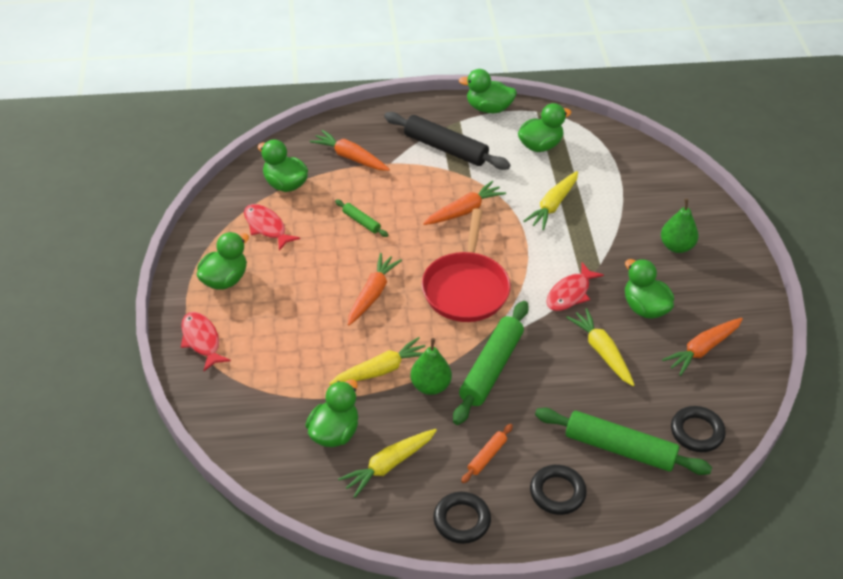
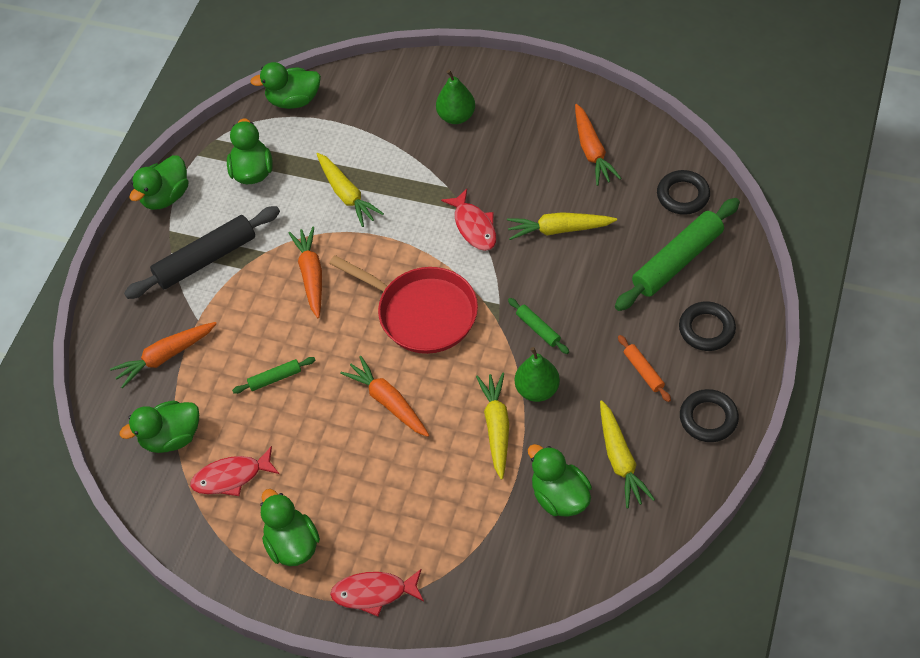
camera: 60 degrees left, 10 degrees up
(491, 368) = (538, 329): green rolling pin -> green rolling pin, size x0.47
(645, 308) = (521, 174): green duck -> green duck (294, 100)

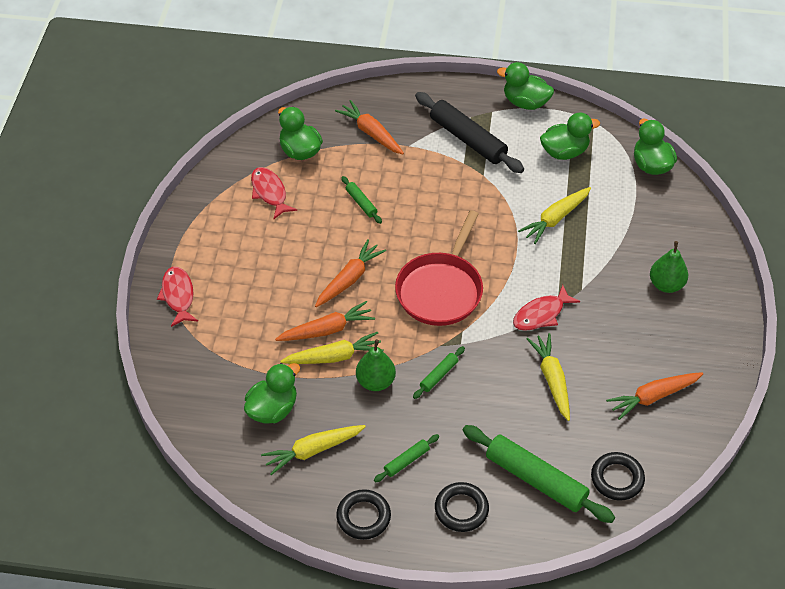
camera: 75 degrees right, 5 degrees down
(292, 544) = (216, 239): green duck -> none
(311, 276) = (465, 209): orange carrot -> orange carrot (326, 330)
(643, 371) = (406, 461): orange rolling pin -> green rolling pin

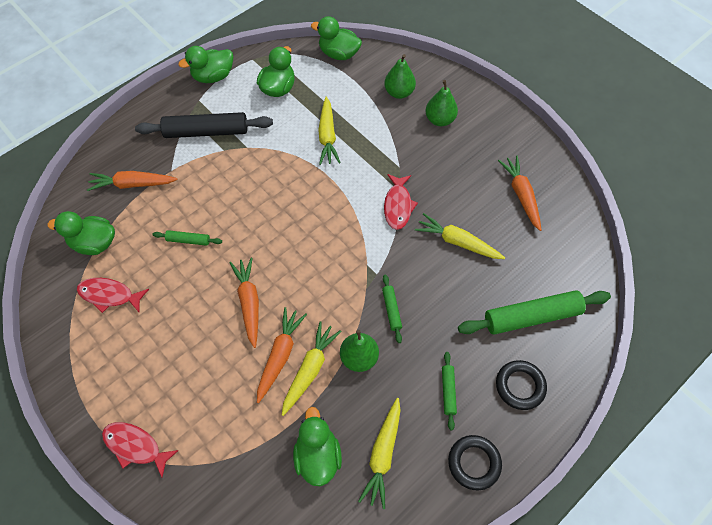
camera: 50 degrees left, 10 degrees up
(441, 290) = (318, 250): red pan -> none
(617, 479) = (569, 267): black ring -> none
(653, 397) = (521, 195): orange carrot -> orange carrot turned 150 degrees clockwise
(661, 236) = (399, 92): none -> green pear

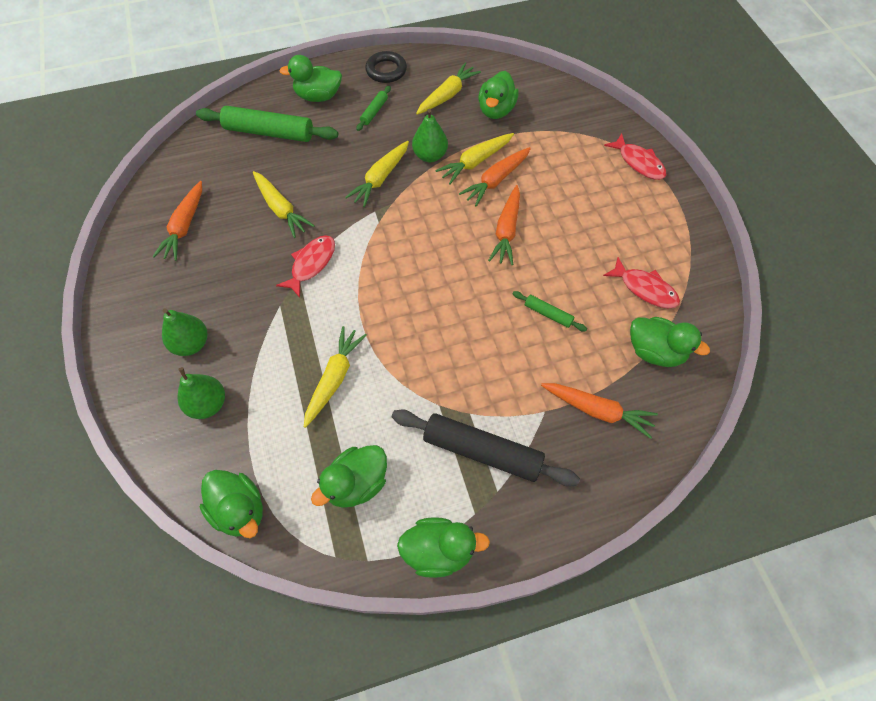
camera: 155 degrees left, 0 degrees up
(391, 310) = (380, 178): green rolling pin -> yellow carrot
(520, 386) = (318, 96): black ring -> green duck

